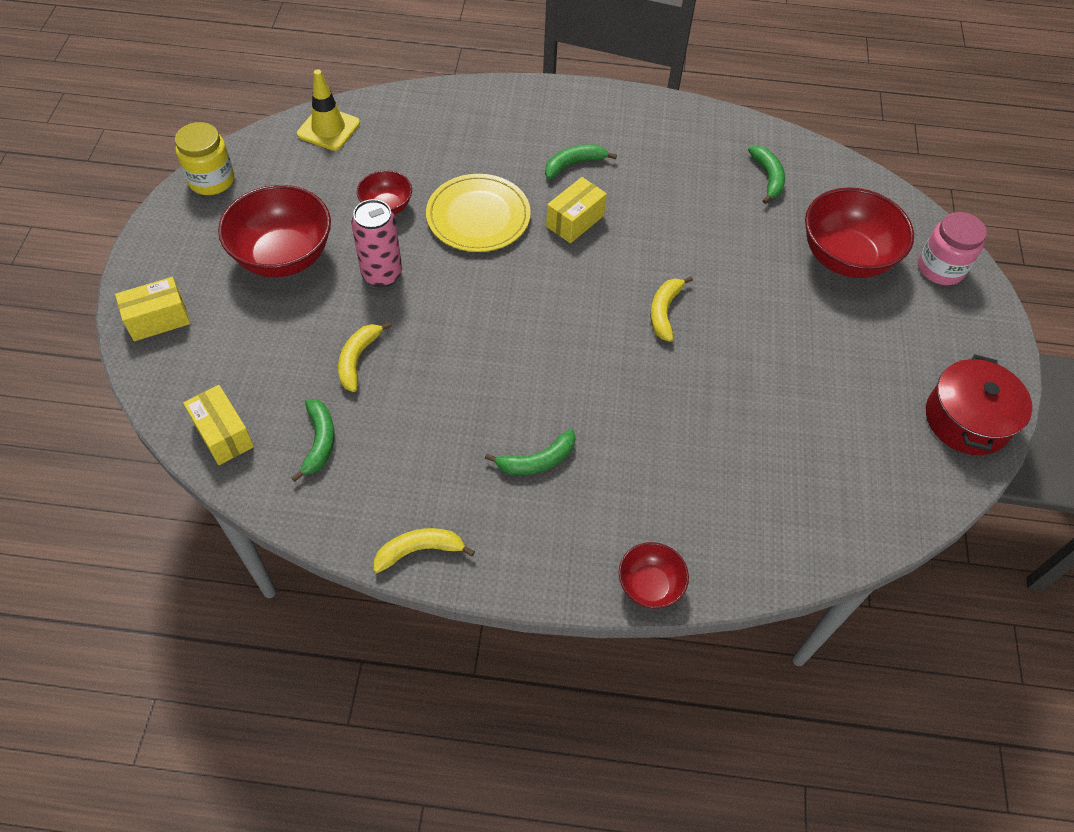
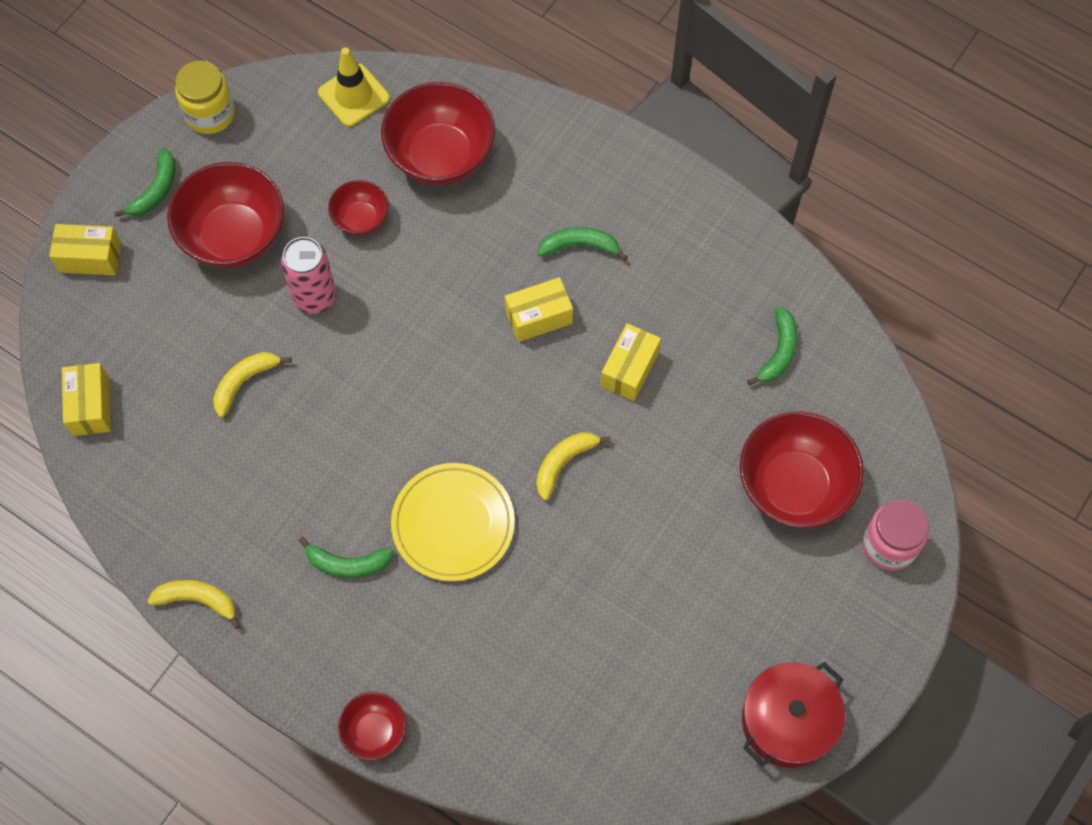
camera: 30 degrees right, 10 degrees up
(319, 441) = (168, 452): green banana -> green banana (156, 190)
(425, 144) = (440, 155): none -> red bowl
(478, 216) = (444, 269): yellow plate -> yellow plate (453, 523)
(668, 229) = (629, 369): none -> yellow box

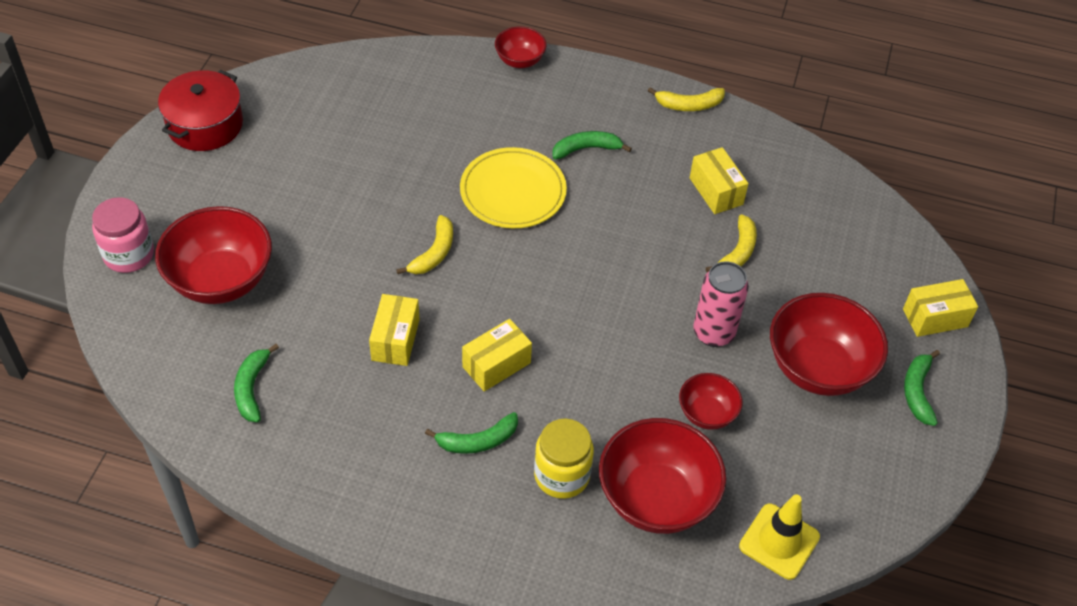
camera: 160 degrees right, 15 degrees down
(91, 406) = (853, 207): yellow box -> yellow box (716, 191)
(210, 114) = (914, 481): yellow jar -> yellow jar (562, 475)

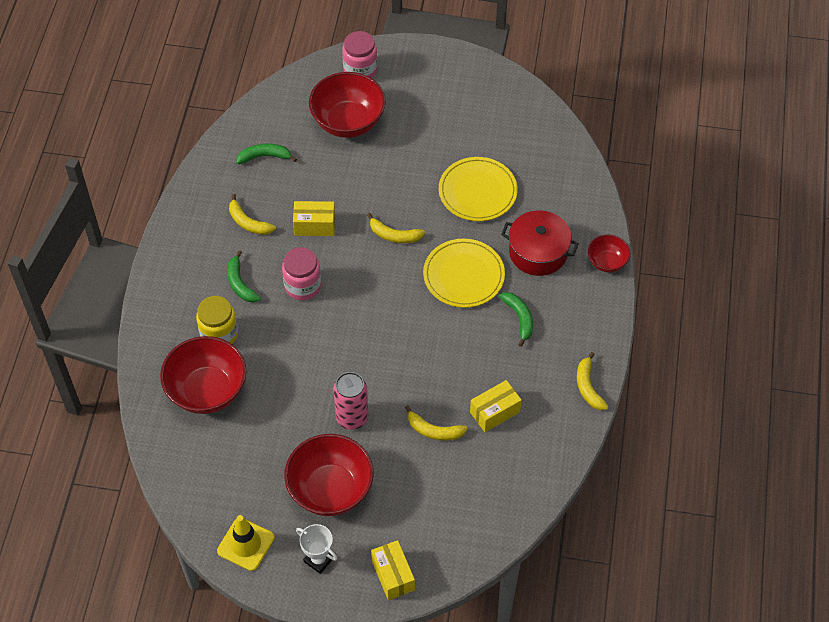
camera: 85 degrees right, 5 degrees up
(205, 125) = (485, 82): red pot -> red pot (538, 252)
(370, 420) = (248, 222): none -> yellow banana
(384, 159) = (477, 191): none -> yellow plate
(496, 365) = (303, 286): yellow box -> pink jar
(707, 413) = (279, 417): red bowl -> none
(779, 541) = (181, 467): yellow traffic cone -> yellow traffic cone (246, 544)
(917, 392) = (318, 560): green banana -> white trophy

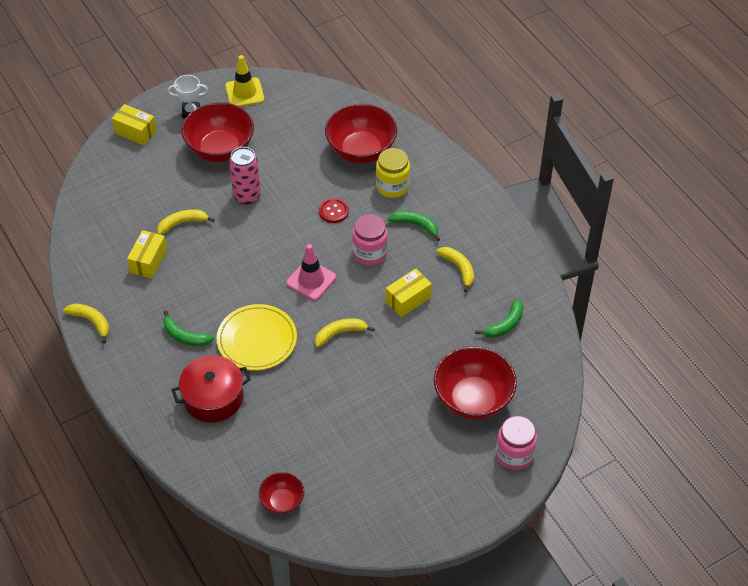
camera: 140 degrees right, 5 degrees down
(248, 222) = (459, 269): yellow banana -> yellow banana turned 60 degrees clockwise
(293, 346) = (333, 211): none -> red button
(373, 295) = (311, 280): none -> pink traffic cone
(477, 191) = (307, 414): yellow plate -> none
(607, 262) = (148, 428): red bowl -> red bowl (282, 501)

